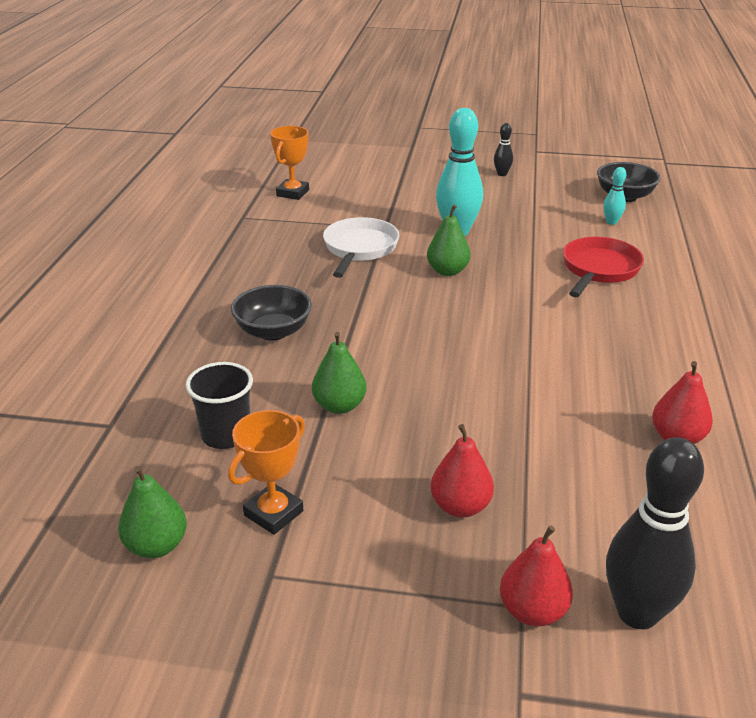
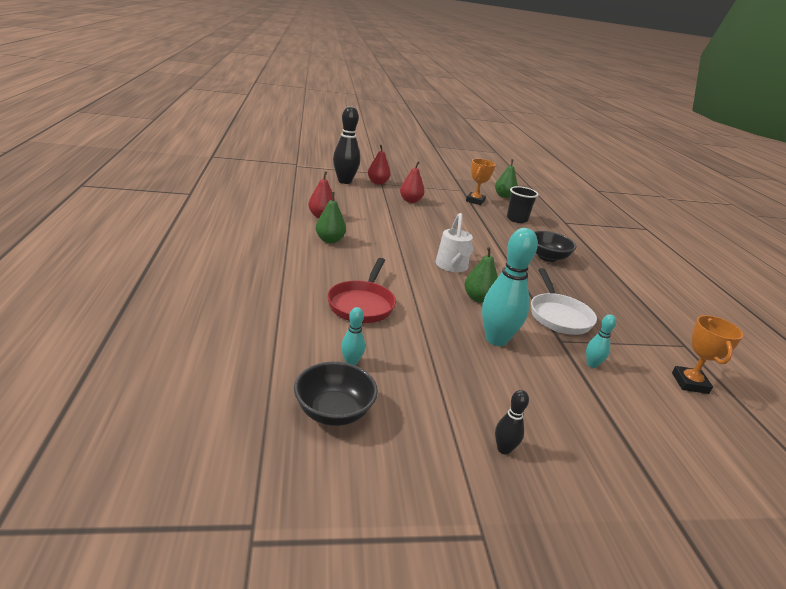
camera: 160 degrees right, 5 degrees down
(339, 406) = (481, 227): green pear -> green pear (330, 240)
(374, 209) = (592, 364): none -> turquoise bowling pin
(457, 316) = (452, 267): none -> white watering can

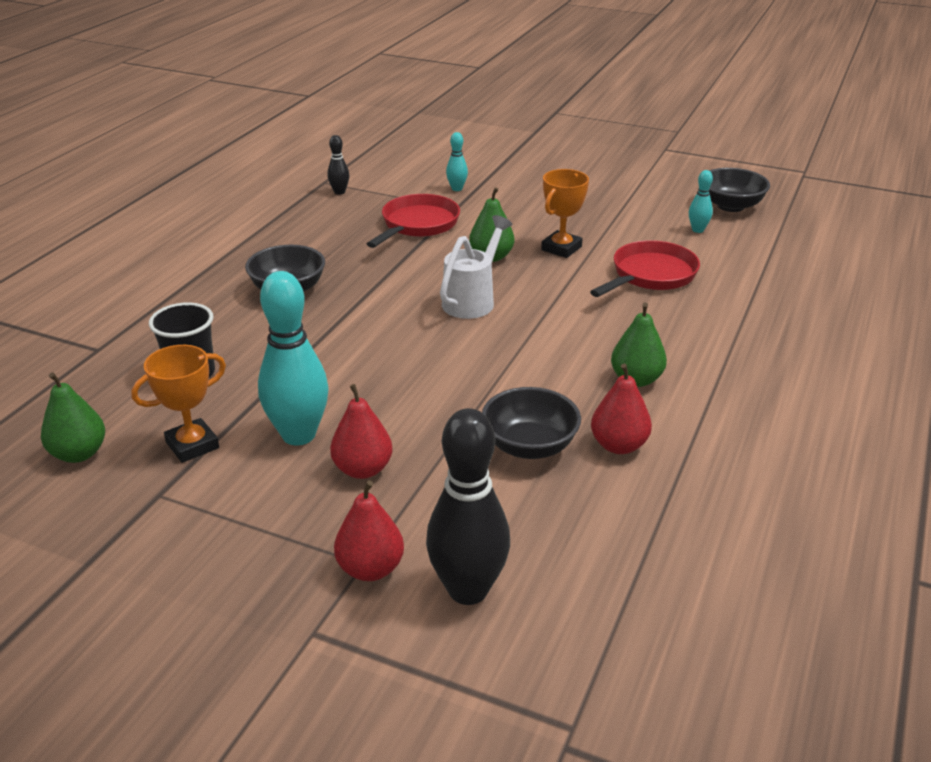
camera: 145 degrees left, 5 degrees up
(358, 212) = (529, 446): none -> black bowl
(496, 339) = (527, 220): turquoise bowling pin -> turquoise bowling pin (298, 435)
(503, 449) = (612, 168): black bowling pin -> black bowling pin (339, 192)
(558, 316) = (417, 225): white pan -> red pan
(690, 383) = (386, 164): orange trophy -> orange trophy (561, 248)

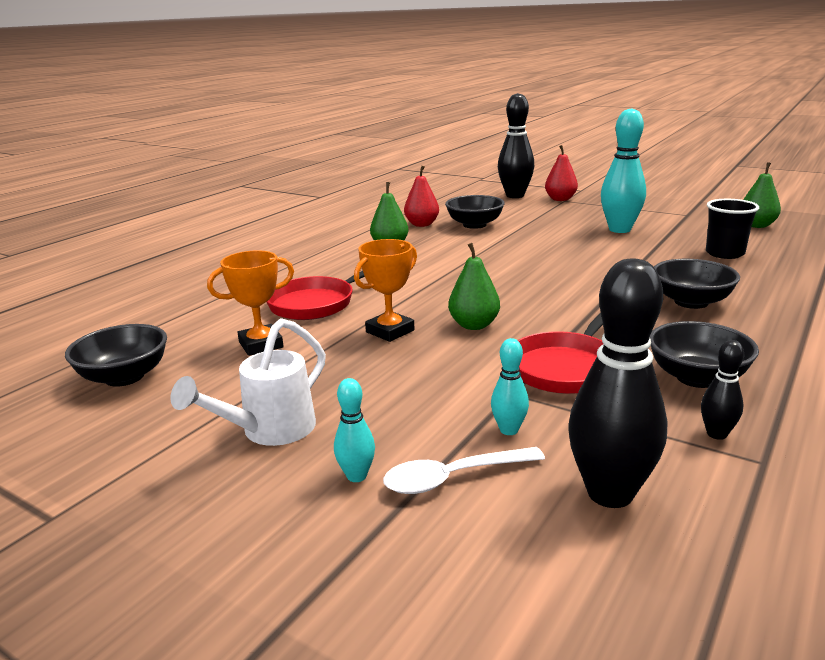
camera: 170 degrees left, 10 degrees down
(192, 445) = (686, 227): orange trophy -> orange trophy (261, 345)
(330, 222) = (697, 377): none -> black bowl
(363, 469) = (573, 219): red pear -> none
(407, 167) = (610, 493): none -> black bowling pin
(473, 300) = (500, 290): white watering can -> white watering can (268, 431)
(483, 169) = (453, 478): none -> white spoon
(697, 230) = (212, 346): turquoise bowling pin -> turquoise bowling pin (356, 476)

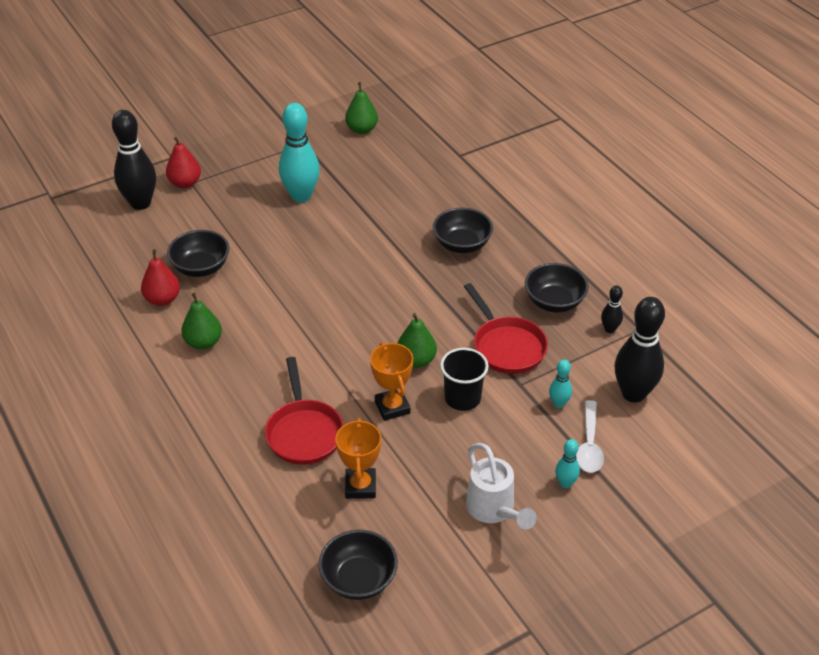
camera: 65 degrees left, 20 degrees up
(724, 253) = (399, 179): black cup -> black cup (462, 398)

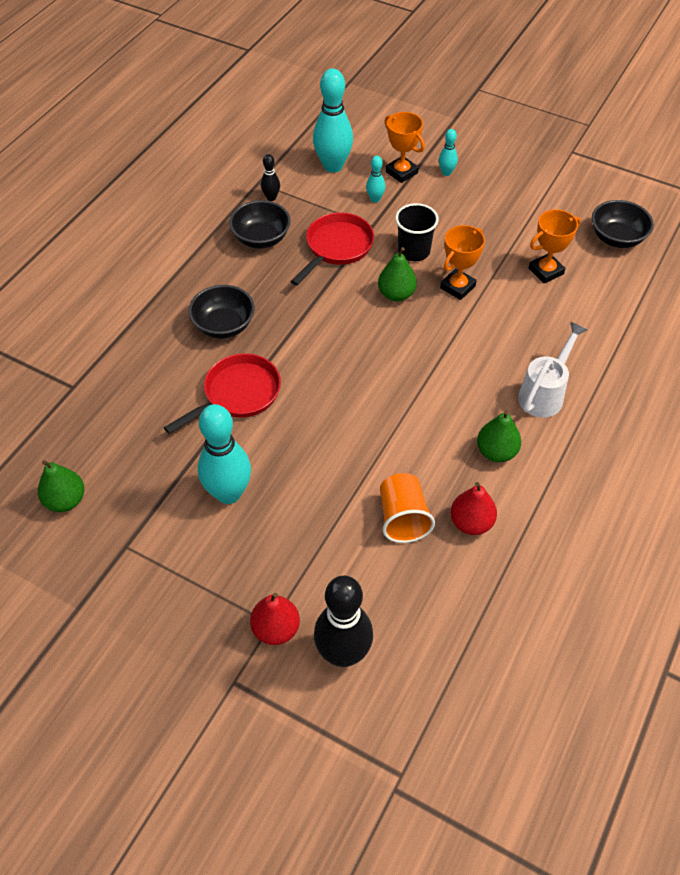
camera: 120 degrees left, 10 degrees up
(201, 267) = (403, 518): black bowl -> orange cup
(304, 432) = (529, 327): red pan -> red pan (238, 394)
(494, 510) = (501, 197): white watering can -> white watering can (545, 393)
(589, 444) = (401, 172): white spoon -> orange trophy
(633, 393) = (333, 166): black bowling pin -> turquoise bowling pin

